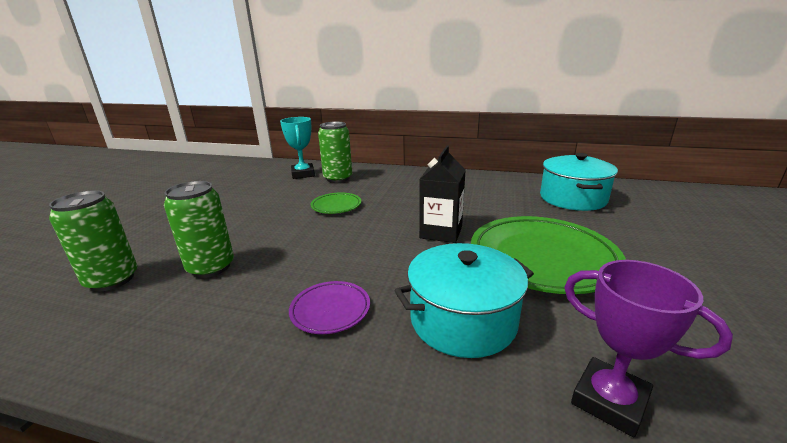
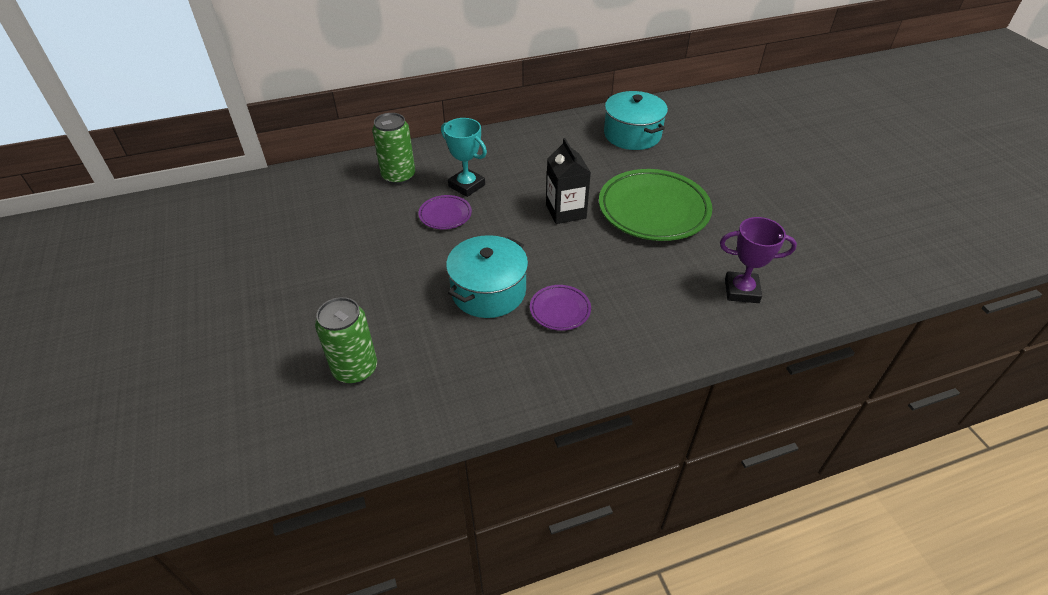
camera: 35 degrees left, 20 degrees up
(211, 267) = (423, 320): green can -> none
(303, 174) = (350, 182): turquoise trophy -> turquoise trophy (466, 186)
(336, 206) = (445, 215): green plate -> purple plate
(463, 320) = (644, 279): turquoise pot -> turquoise pot (488, 291)

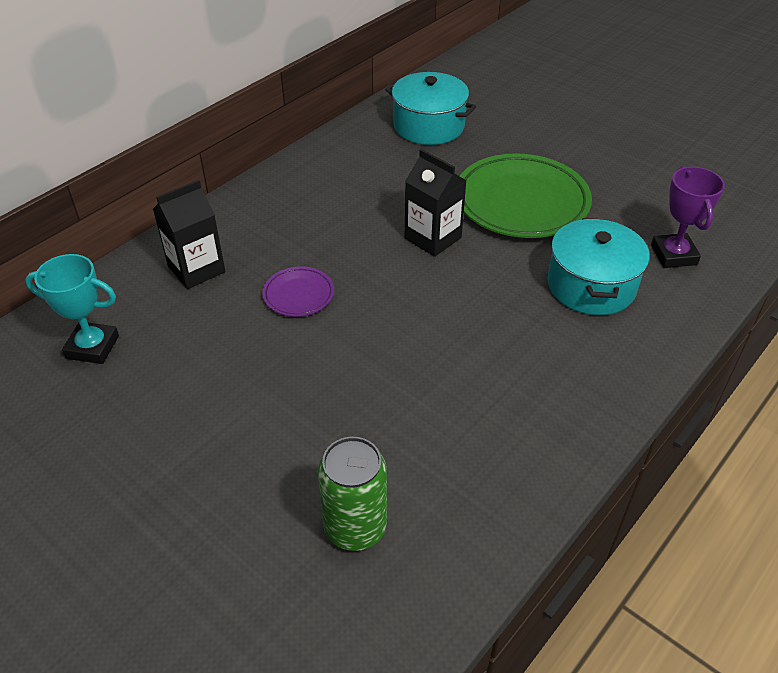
camera: 30 degrees left, 0 degrees up
(398, 176) = (196, 269): green can -> black carton
(466, 186) = (293, 250): turquoise trophy -> turquoise trophy (92, 347)
(488, 291) = (428, 364): turquoise pot -> turquoise pot (591, 285)
(560, 310) = (522, 351): purple plate -> none
(741, 291) = (673, 255): purple trophy -> purple trophy turned 75 degrees counterclockwise

